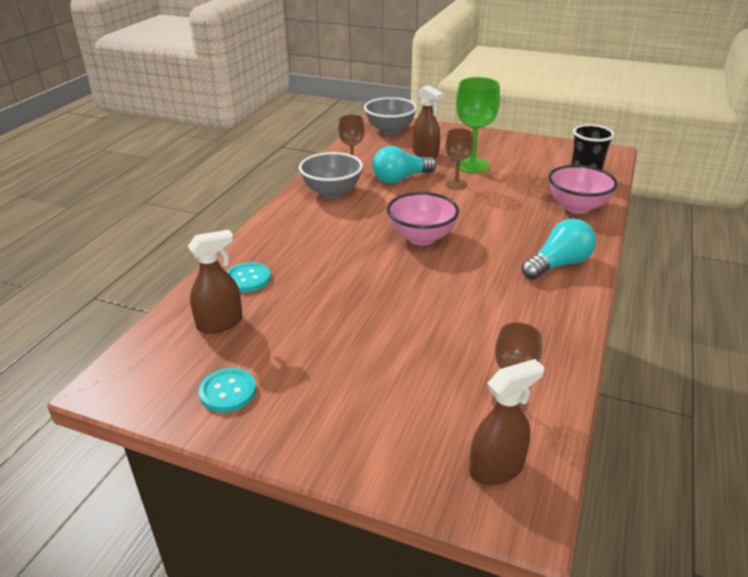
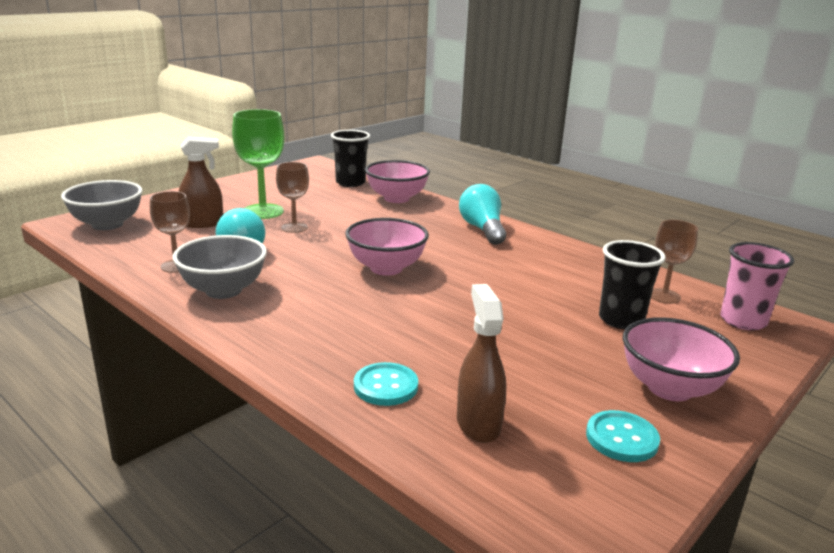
camera: 70 degrees left, 10 degrees down
(315, 414) = (670, 388): none -> pink bowl
(427, 375) = (621, 320): none -> black cup
(497, 468) = (743, 321): brown spray bottle -> pink cup

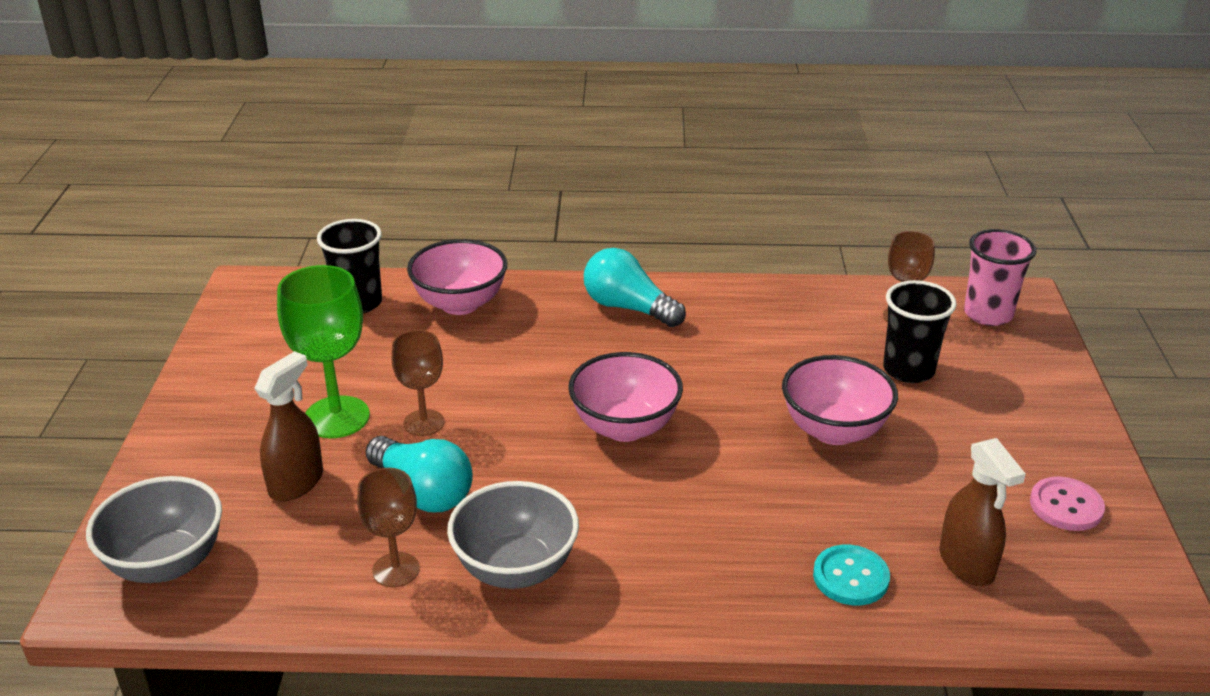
camera: 40 degrees left, 10 degrees up
(478, 424) = (967, 564): brown spray bottle -> brown spray bottle turned 150 degrees counterclockwise
(621, 438) = (1066, 506): turquoise button -> pink button
(670, 388) = (1032, 430): pink bowl -> pink bowl (834, 430)

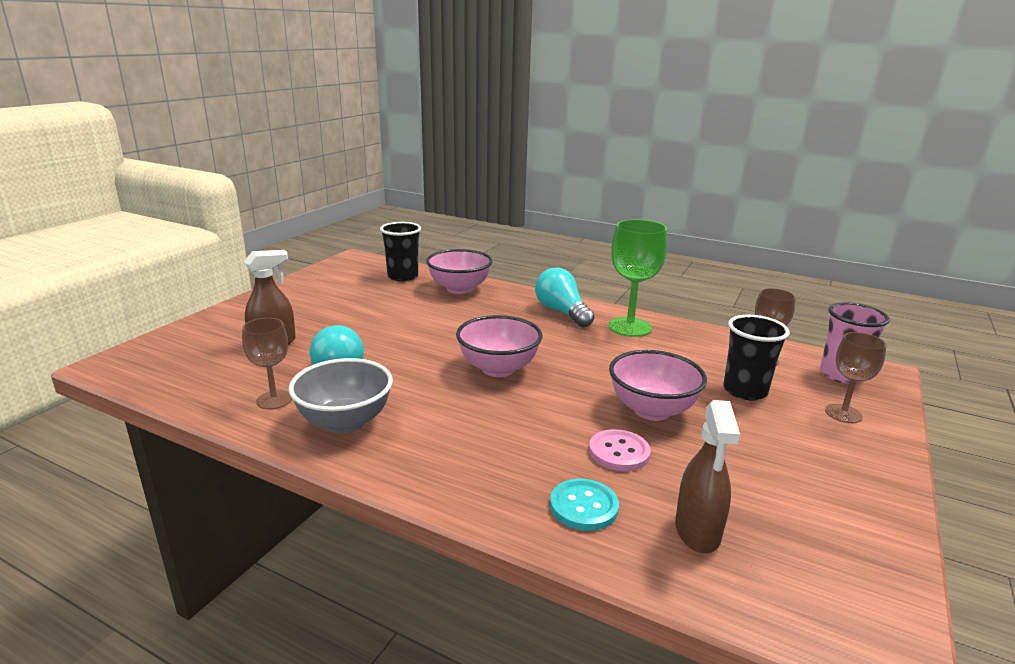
camera: 25 degrees right, 10 degrees down
(166, 563) = (162, 359): grey bowl -> none
(336, 417) = (331, 320): green goblet -> green goblet (629, 327)
(424, 423) = (376, 335): brown goblet -> brown goblet (843, 413)
(1066, 506) = (830, 519): pink button -> pink button (619, 452)

